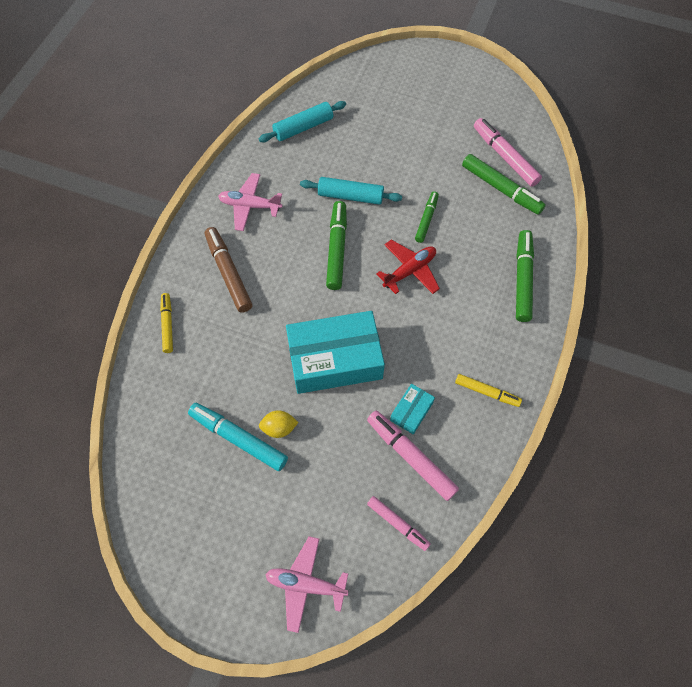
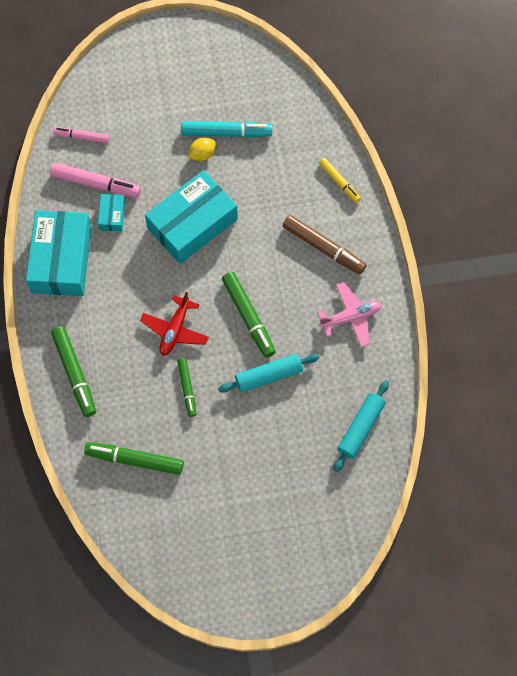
camera: 150 degrees right, 5 degrees up
(305, 584) = (123, 73): pink plane -> none
(487, 392) = (61, 259): yellow marker -> turquoise box
(504, 157) = (148, 501): pink marker -> none

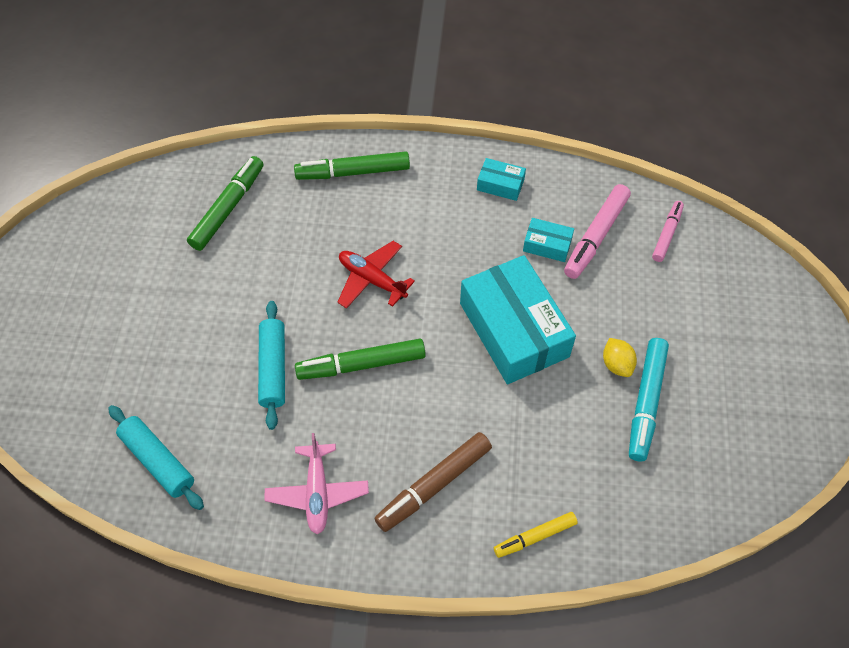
camera: 105 degrees right, 10 degrees down
(61, 259) = (500, 185): turquoise box -> turquoise box, size x0.45
(187, 388) = (292, 276): green marker -> none

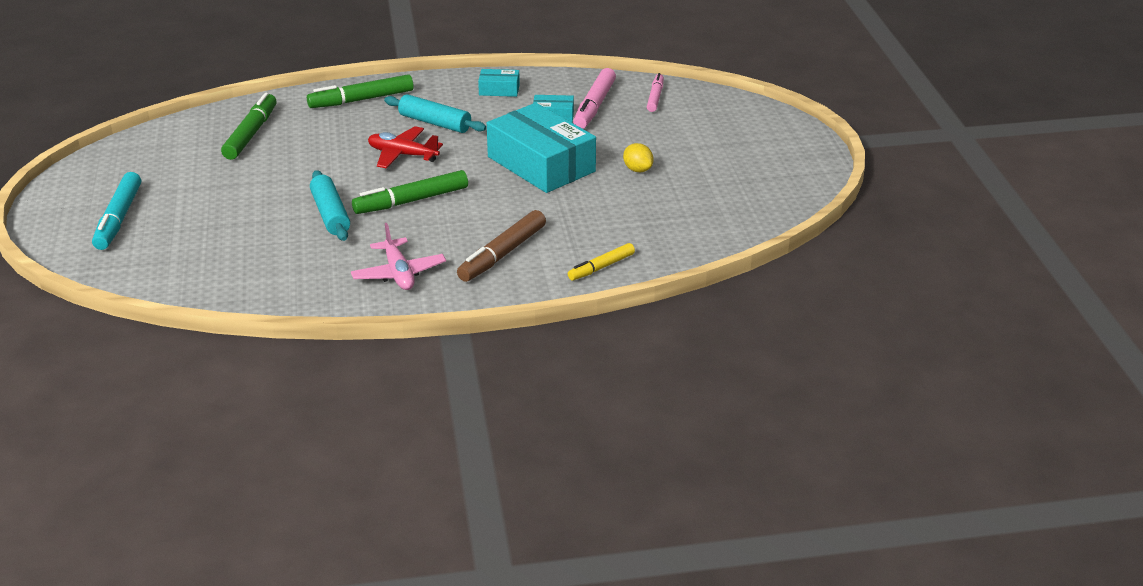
camera: 15 degrees left, 25 degrees down
(158, 461) = (242, 279): turquoise rolling pin -> turquoise rolling pin (434, 123)
(646, 402) = (670, 185): turquoise marker -> turquoise marker (119, 219)

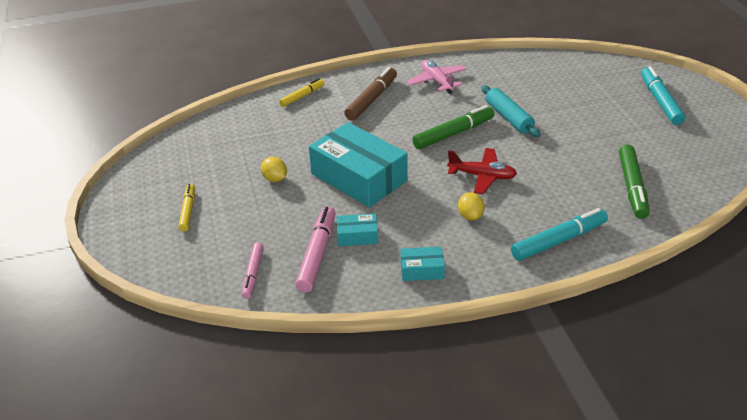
camera: 175 degrees right, 5 degrees up
(361, 100) = (558, 240): green marker -> turquoise marker
(434, 123) = (470, 216): turquoise rolling pin -> yellow lemon
(731, 148) = (188, 211): none -> yellow marker

